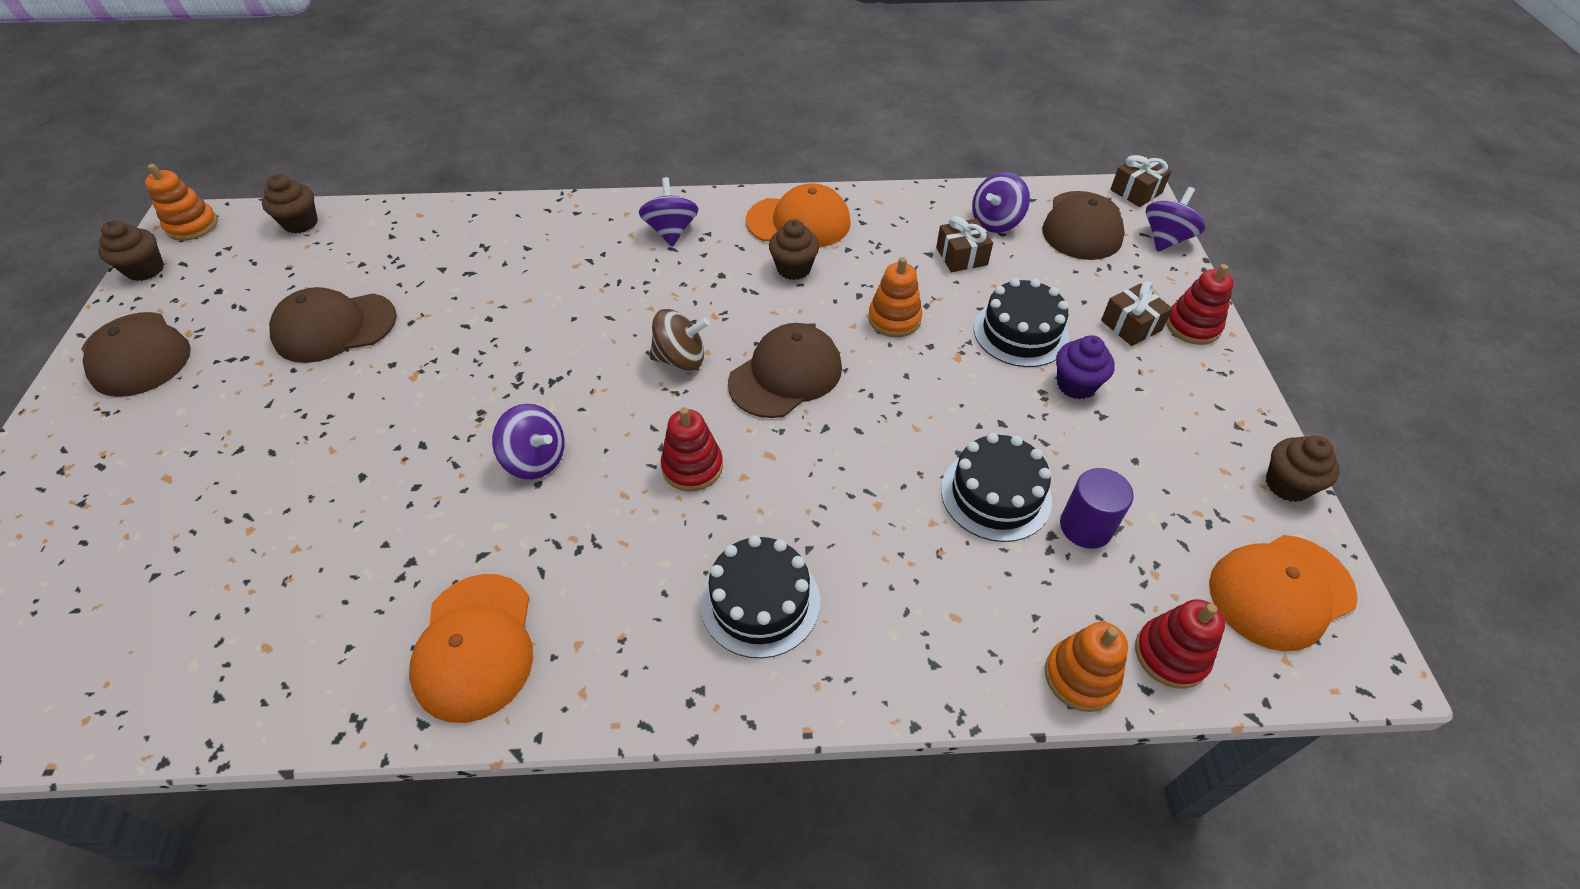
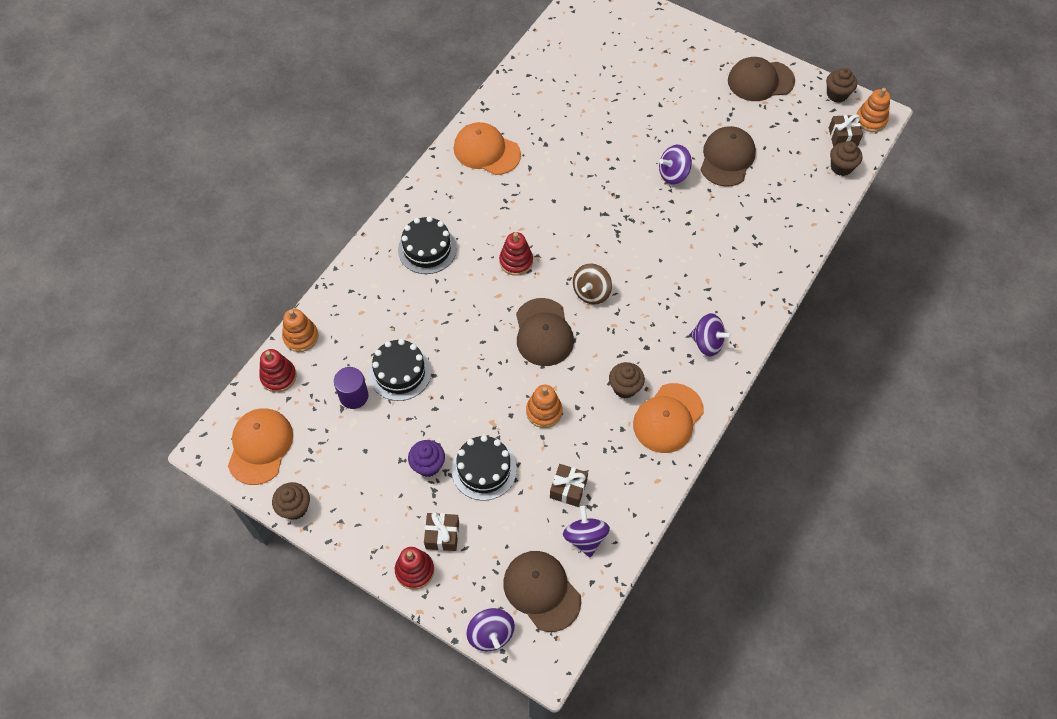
camera: 125 degrees right, 10 degrees up
(536, 459) = (569, 205): purple spinning top -> purple spinning top (673, 174)
(1136, 191) = (549, 664): brown gift -> brown gift (843, 137)

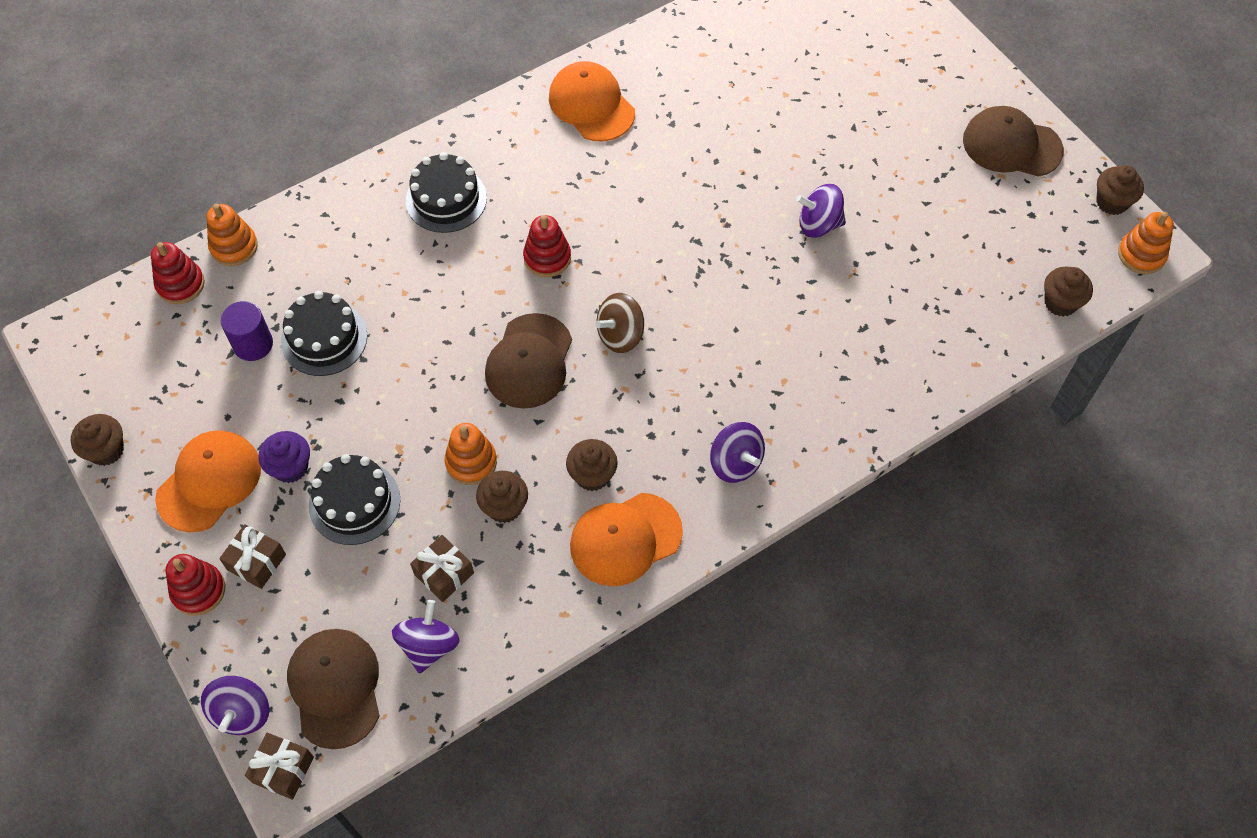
camera: 25 degrees right, 0 degrees up
(260, 446) = (111, 359): orange cap -> orange cap (209, 482)
(581, 431) = (504, 507): none -> brown cupcake
(727, 158) = (905, 231): brown cap -> none
(843, 137) = (1087, 262): brown gift -> brown gift (283, 769)

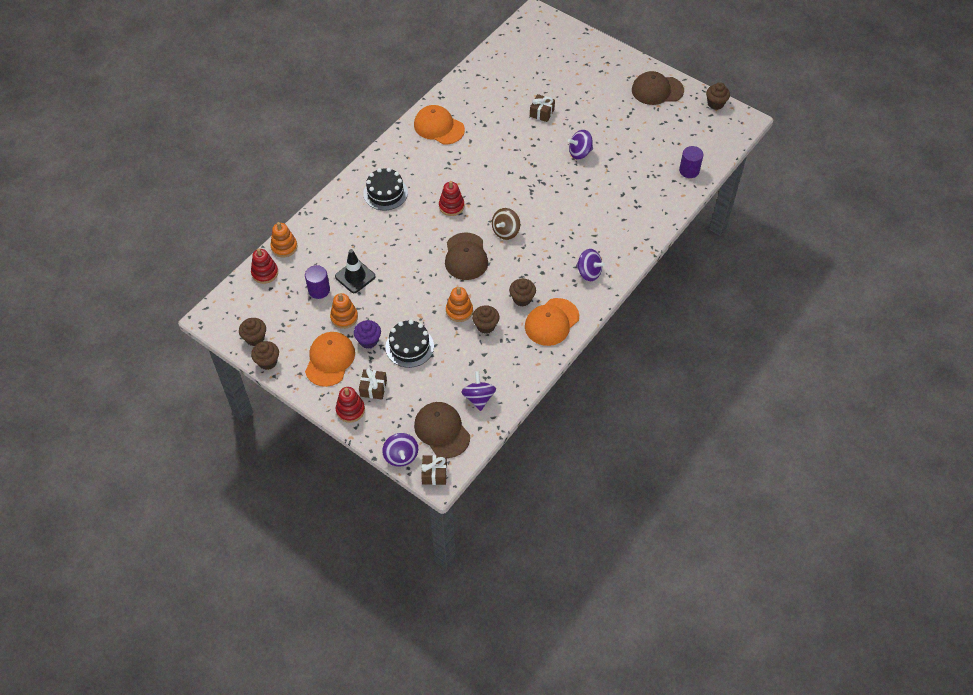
camera: 20 degrees left, 5 degrees down
(324, 338) = (355, 276): black cake -> black traffic cone
(444, 574) = (470, 364): brown gift -> brown gift (542, 113)
(1007, 319) = (689, 170): none -> purple cylinder
(1060, 303) = (710, 156): brown cupcake -> brown cupcake (255, 338)
(1141, 254) = (739, 124): orange stacking toy -> orange stacking toy (344, 317)

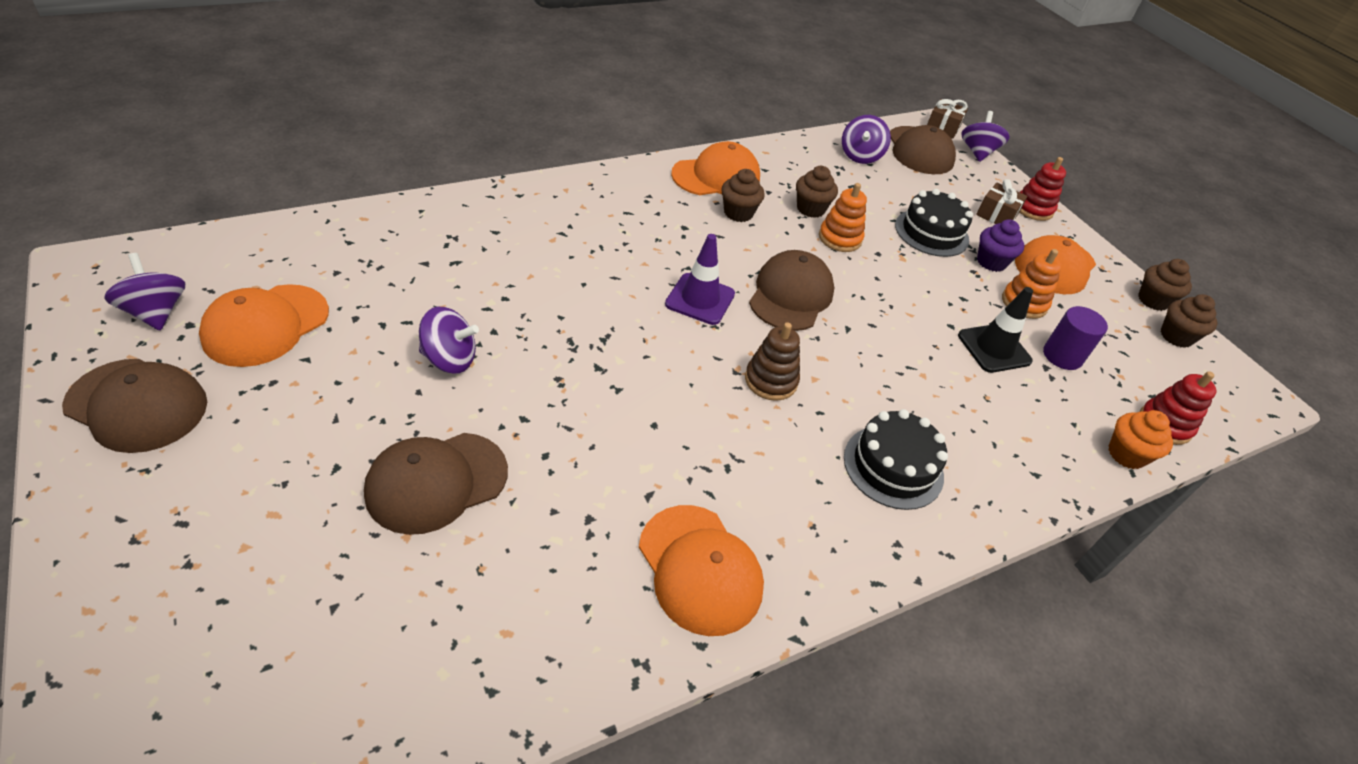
camera: 160 degrees left, 10 degrees down
(284, 247) = (1126, 454): orange stacking toy -> orange cupcake
(451, 206) = (771, 380): red stacking toy -> brown stacking toy
(505, 231) = (700, 299): brown spinning top -> purple traffic cone
(542, 113) = (436, 482): brown gift -> brown cap
(589, 272) = (617, 198): purple spinning top -> purple spinning top (156, 312)
(656, 132) = (266, 325): none -> orange cap
(689, 170) = (304, 242): purple cylinder -> none
(715, 104) = (79, 319): brown cupcake -> none

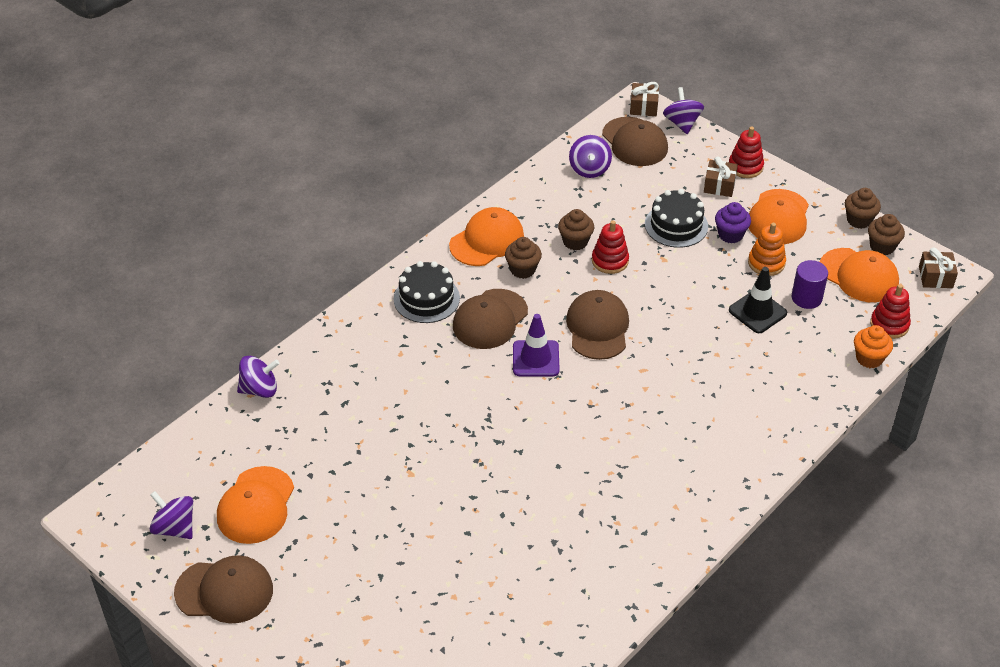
camera: 15 degrees left, 0 degrees up
(436, 482) = (448, 558): brown cap -> brown cap (490, 319)
(450, 359) = (396, 477): purple spinning top -> purple spinning top (259, 389)
(700, 569) = (636, 543): orange cap -> orange cap (858, 275)
(771, 380) = (617, 402): brown stacking toy -> none
(840, 238) = (610, 261): orange stacking toy -> red stacking toy
(893, 466) = (723, 430): black cake -> black cake (426, 298)
(1240, 393) = (935, 277): none -> brown gift

